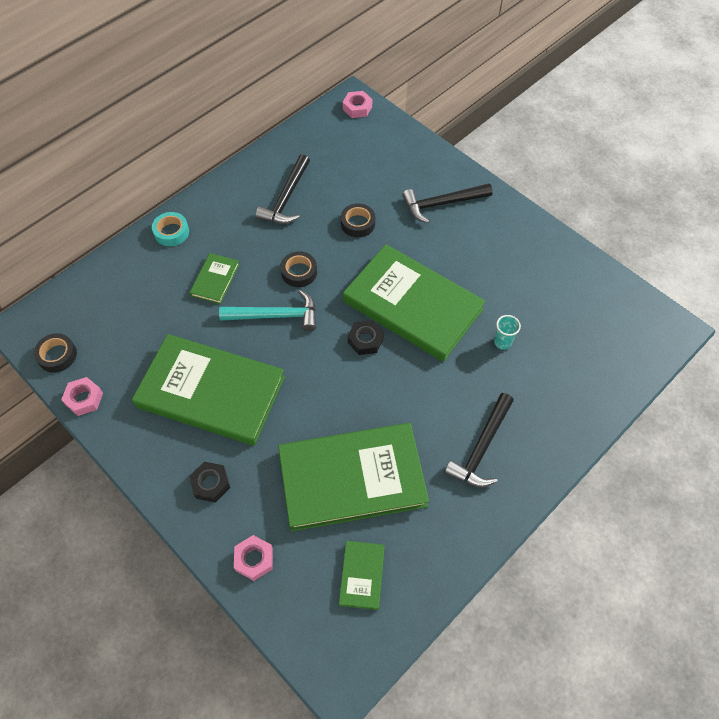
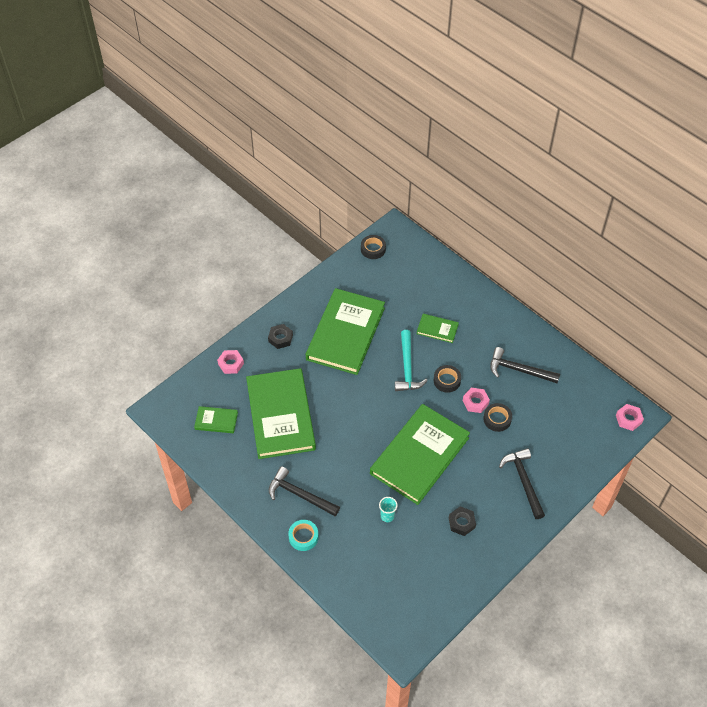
camera: 90 degrees right, 5 degrees down
(84, 399) = (341, 267): pink nut -> pink nut (475, 402)
(171, 232) = (479, 299): turquoise tape -> turquoise tape (303, 537)
(365, 340) = (387, 424): black nut -> black nut (461, 523)

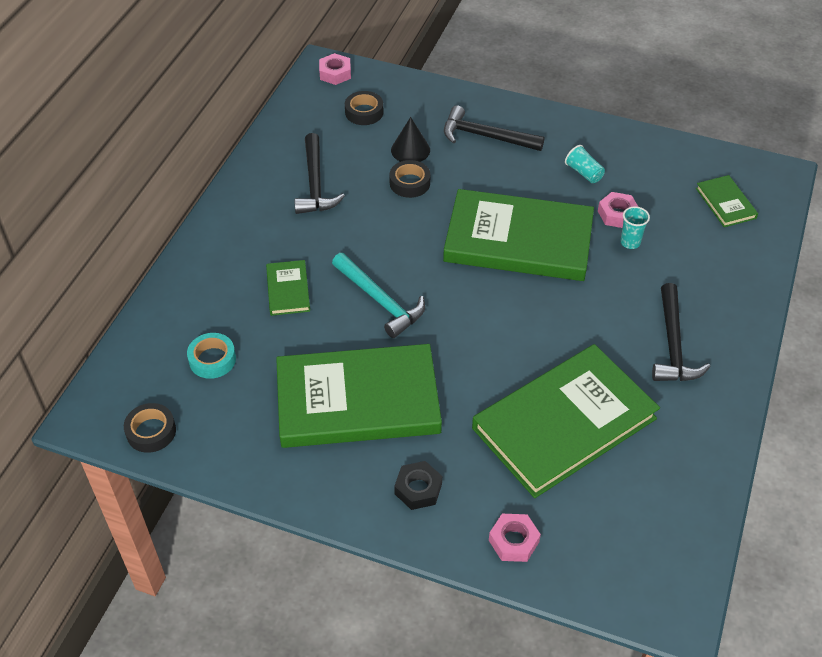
camera: 115 degrees left, 5 degrees down
(216, 421) = (634, 508): green book -> green book (725, 203)
(303, 537) = (728, 316): turquoise tape -> turquoise tape (212, 359)
(407, 367) = (380, 301): turquoise hammer -> turquoise hammer turned 75 degrees clockwise
(447, 381) = (377, 250): black tape -> black tape (364, 112)
(461, 523) = (584, 173): black nut -> turquoise cup
(475, 402) = (395, 211): pink nut -> pink nut (617, 214)
(523, 481) = (485, 136): black hammer -> black hammer turned 60 degrees clockwise
(528, 432) = (410, 150): none -> black cone

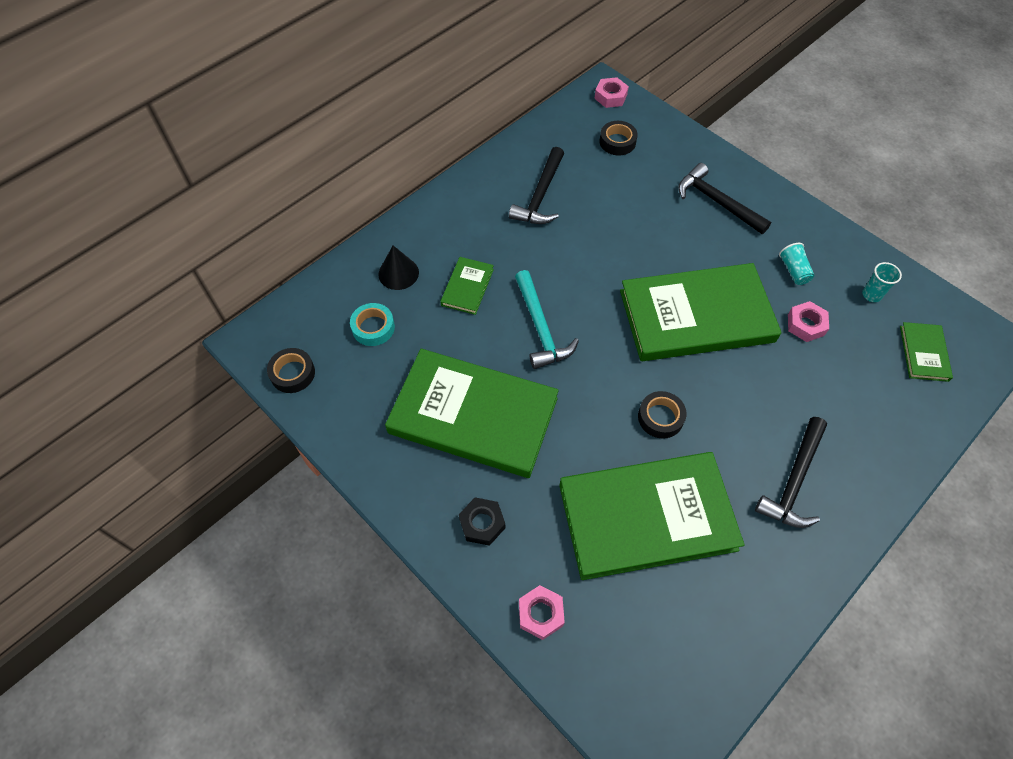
camera: 25 degrees right, 10 degrees up
(409, 183) = (624, 224): black tape -> black tape (660, 417)
(410, 150) = (640, 192): black cone -> black cone (398, 273)
(518, 240) = (696, 316): green book -> green book turned 45 degrees counterclockwise
(630, 242) = (804, 358): turquoise cup -> turquoise cup (871, 295)

